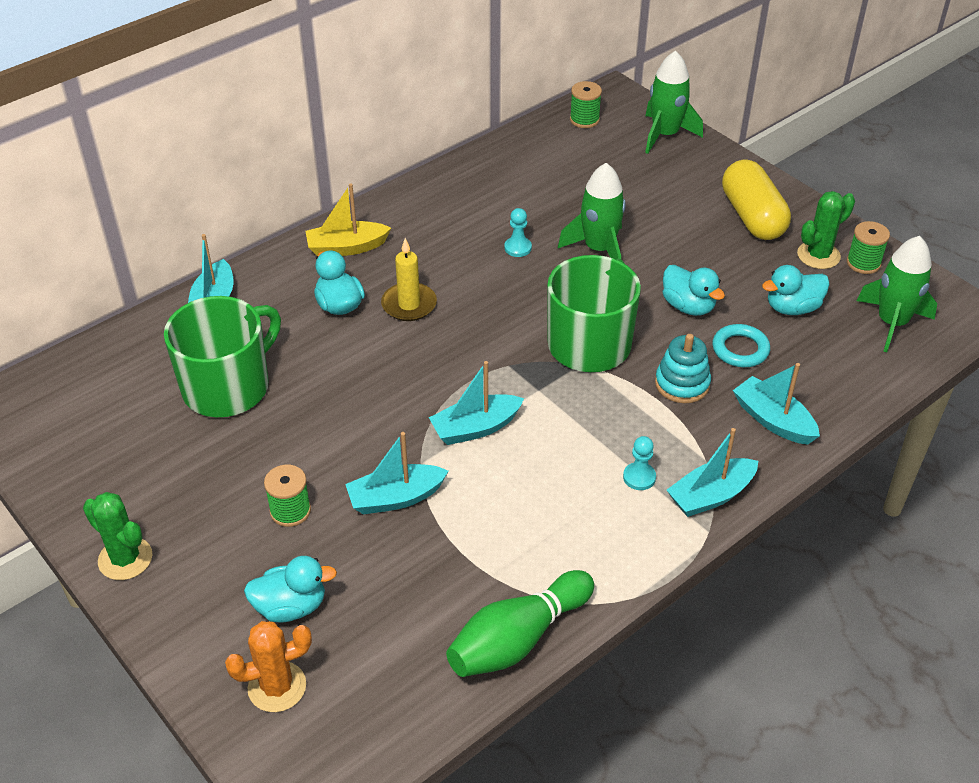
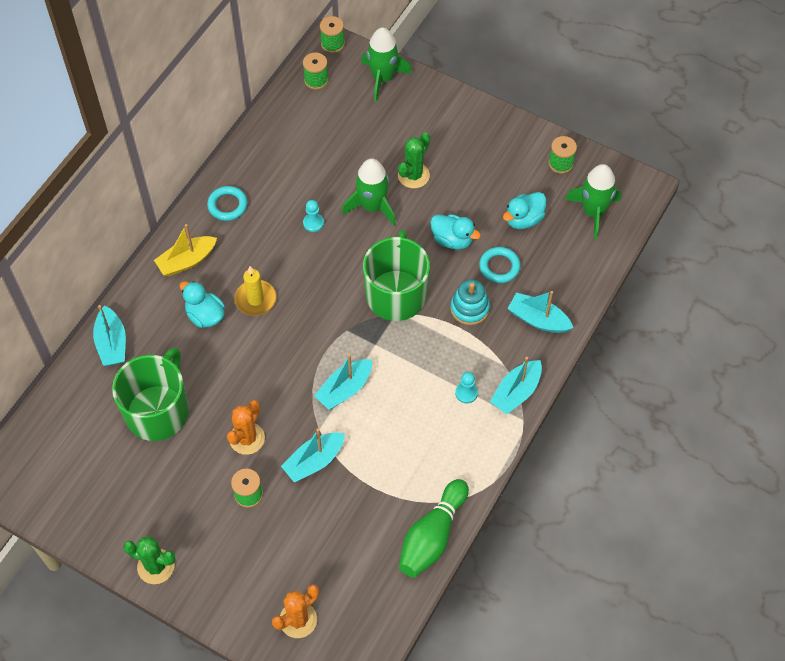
camera: 20 degrees left, 15 degrees up
(291, 607) = (281, 563): turquoise duck -> none
(322, 447) = (247, 438): none -> orange cactus
(423, 207) = (227, 205): none -> turquoise ring
(619, 93) = (332, 44): none -> green spool
(752, 217) = (471, 142): yellow capsule -> none
(818, 255) = (528, 166): green cactus -> green cactus (413, 175)

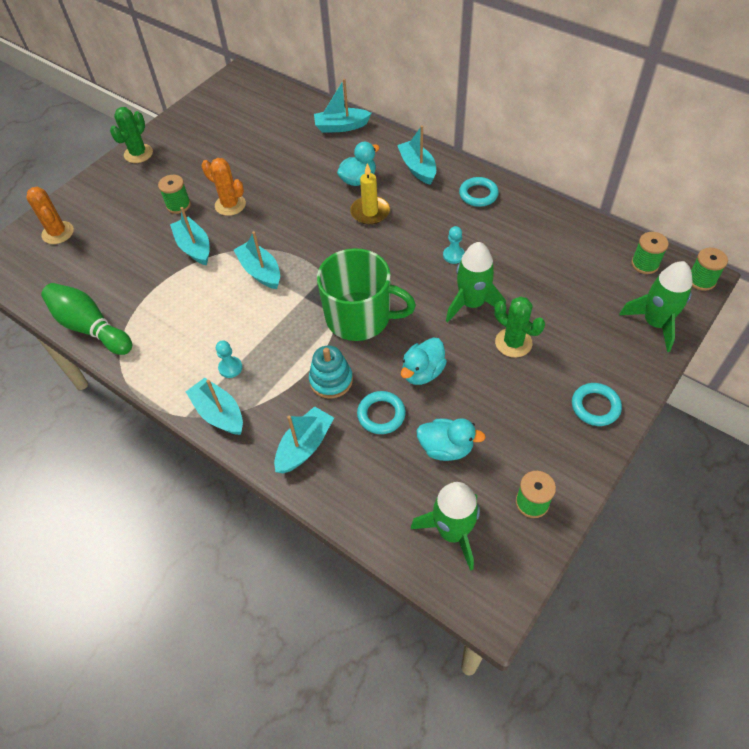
camera: 100 degrees right, 5 degrees down
(158, 411) = (271, 153): green mug -> none
(187, 261) = (417, 168): yellow boat -> turquoise boat
(471, 122) = (595, 406): none -> turquoise ring
(523, 219) = (446, 448): turquoise duck -> turquoise duck turned 135 degrees clockwise

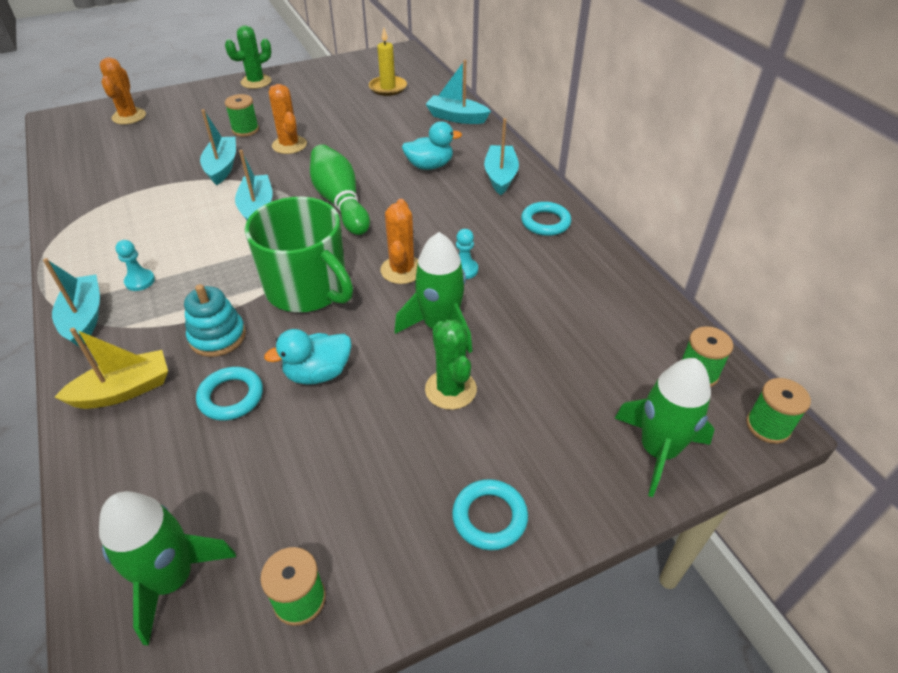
camera: 25 degrees right, 10 degrees down
(90, 327) = (68, 196): green bowling pin -> green bowling pin (340, 202)
(305, 446) = (124, 390): turquoise boat -> yellow boat
(370, 212) = (414, 197): yellow candle -> yellow candle (388, 88)
(412, 274) = (402, 270): none -> orange cactus
(446, 448) = (263, 471): turquoise duck -> none

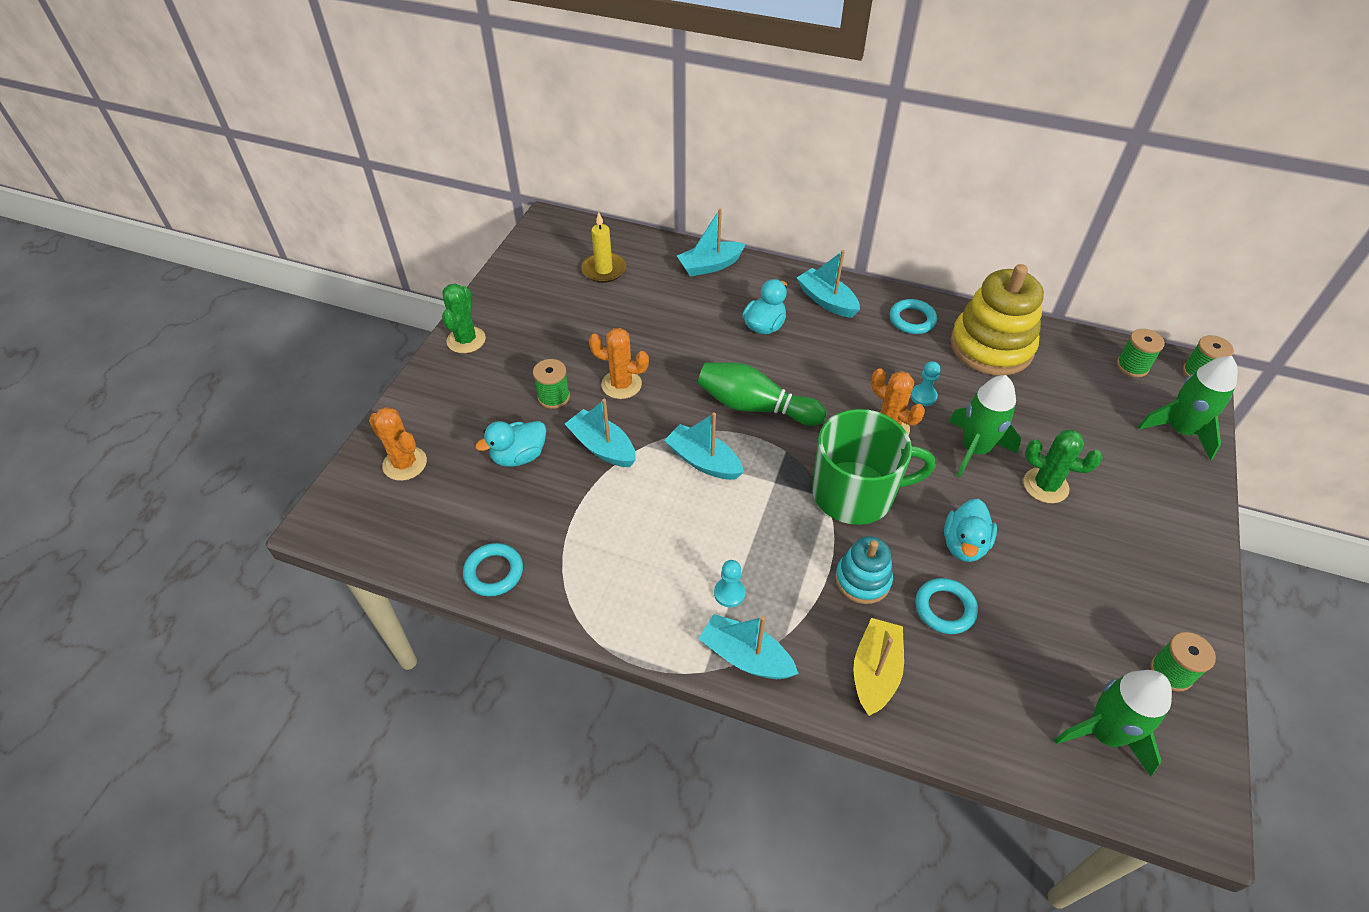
camera: 45 degrees left, 5 degrees up
(178, 145) = (519, 456): none -> turquoise duck
(489, 517) = (1173, 540): turquoise ring -> turquoise ring (494, 572)
(581, 276) = (991, 347): none -> yellow stacking toy

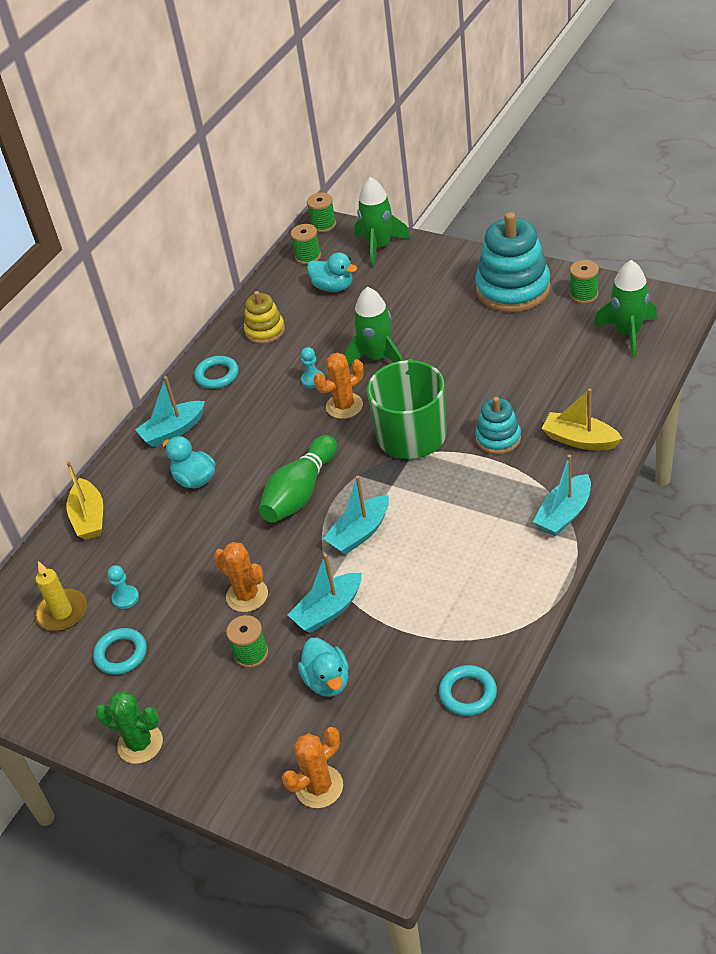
camera: 75 degrees left, 5 degrees down
(621, 384) = (247, 595): orange cactus -> orange cactus turned 75 degrees counterclockwise
(710, 266) = (89, 518): turquoise boat -> yellow boat
(729, 593) = (504, 521): turquoise pawn -> turquoise pawn (125, 598)
(945, 608) = (527, 395): turquoise ring -> turquoise ring (121, 654)
(964, 544) = (471, 377): turquoise duck -> turquoise duck (333, 287)
(991, 347) = (265, 331): yellow stacking toy -> yellow stacking toy, size x0.55
(1045, 486) = (421, 324): green cactus -> none
(1150, 582) = (513, 289): none -> turquoise stacking toy

